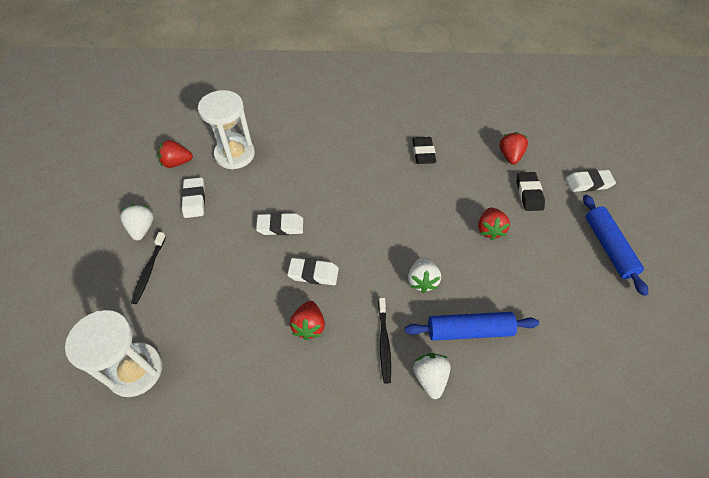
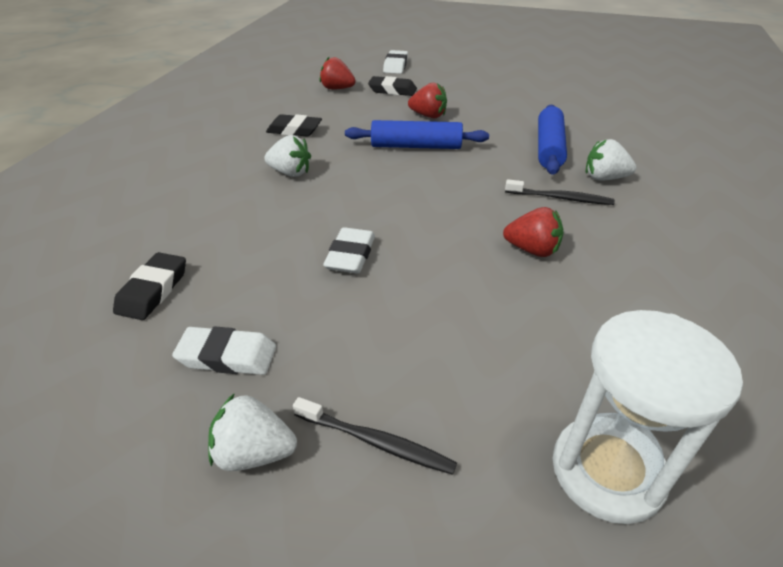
camera: 75 degrees left, 15 degrees down
(177, 163) = (100, 379): red strawberry -> none
(235, 154) = (153, 290): white hourglass -> black eraser
(313, 273) = (448, 235): white eraser -> none
(422, 280) = (482, 162): white strawberry -> white strawberry (290, 173)
(608, 247) = (470, 74): blue rolling pin -> blue rolling pin (416, 146)

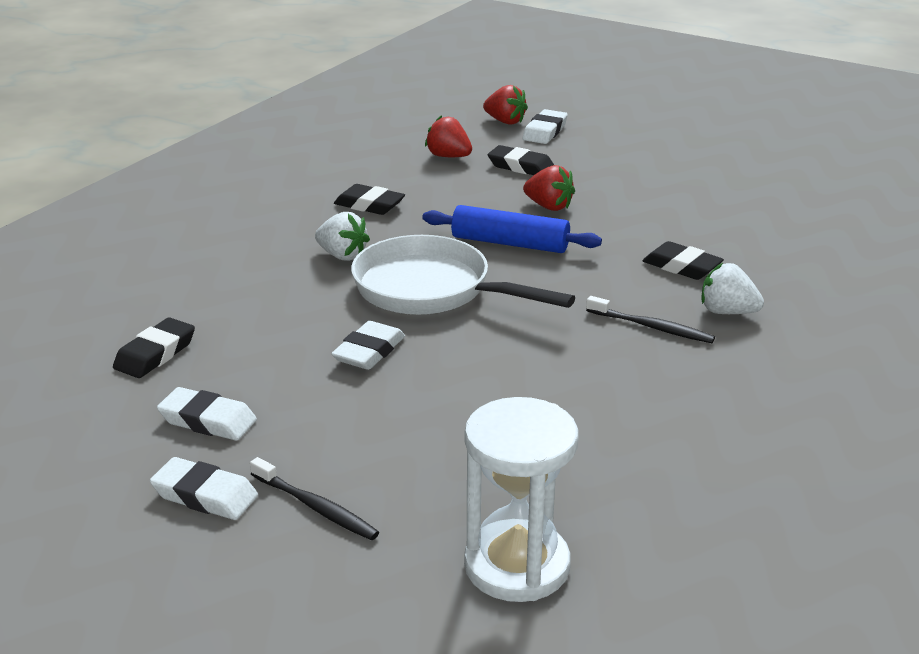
camera: 15 degrees right, 10 degrees down
(254, 453) = (205, 495): white strawberry -> white eraser
(376, 192) = (431, 290): none -> white pan
(532, 250) = (576, 376): red strawberry -> red strawberry (505, 121)
(549, 148) = (681, 267): blue rolling pin -> black eraser

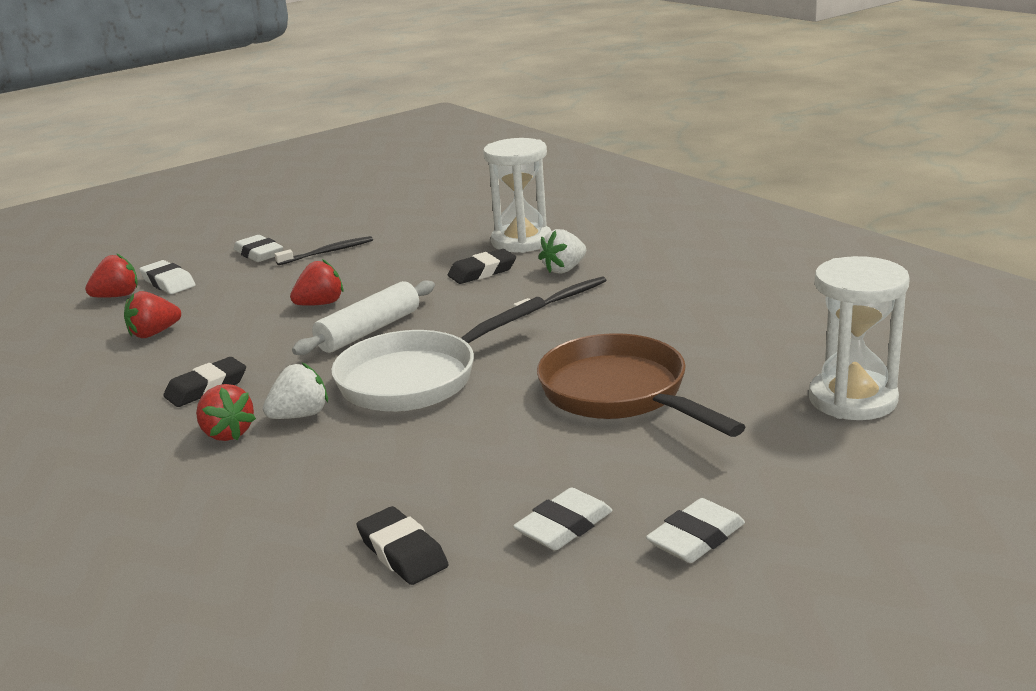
camera: 65 degrees left, 5 degrees down
(303, 235) = (227, 433): none -> red strawberry
(316, 507) = (742, 478): black toothbrush -> black toothbrush (328, 252)
(369, 351) = (502, 423): white eraser -> white eraser (259, 254)
(453, 404) = (620, 394): none -> brown pan
(510, 243) = (369, 331): blue rolling pin -> white rolling pin
(521, 166) = (225, 304): black eraser -> none
(781, 270) = (521, 241): none -> white hourglass

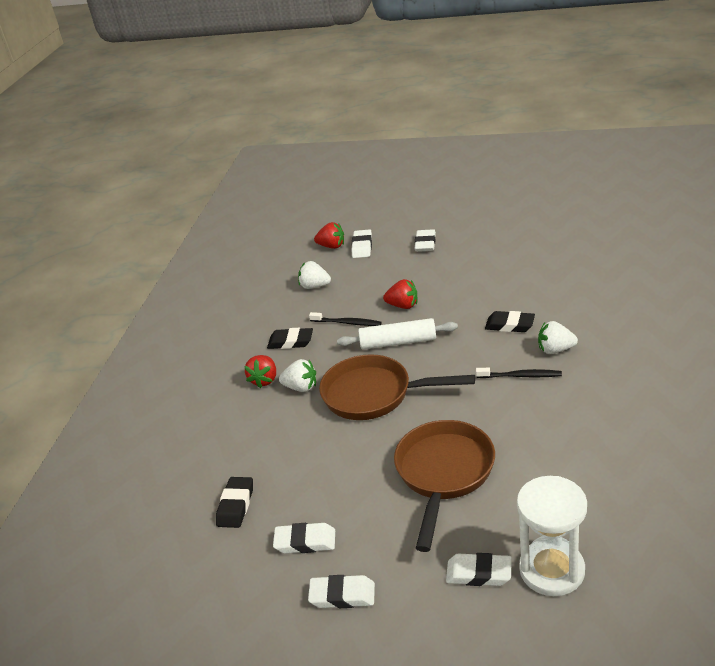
camera: 50 degrees right, 10 degrees up
(154, 333) = (315, 286): red strawberry -> white strawberry
(328, 252) = (457, 261): black toothbrush -> black toothbrush (347, 323)
(417, 378) = (374, 394): white pan -> brown pan
(521, 241) = (567, 308): white hourglass -> none
(797, 438) = (479, 573): none -> white eraser

